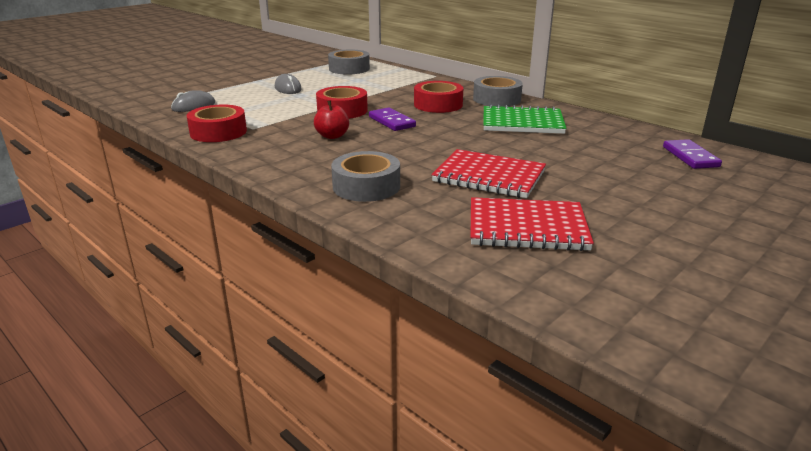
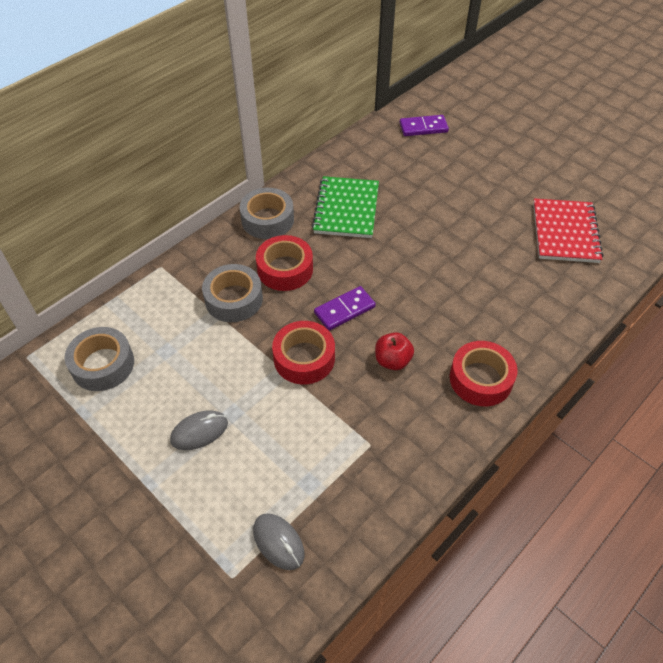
camera: 90 degrees left, 25 degrees up
(218, 132) = (386, 480): red tape -> red tape (481, 379)
(366, 186) = (515, 325): grey tape -> grey tape (234, 299)
(489, 177) = (481, 244): red notebook -> none

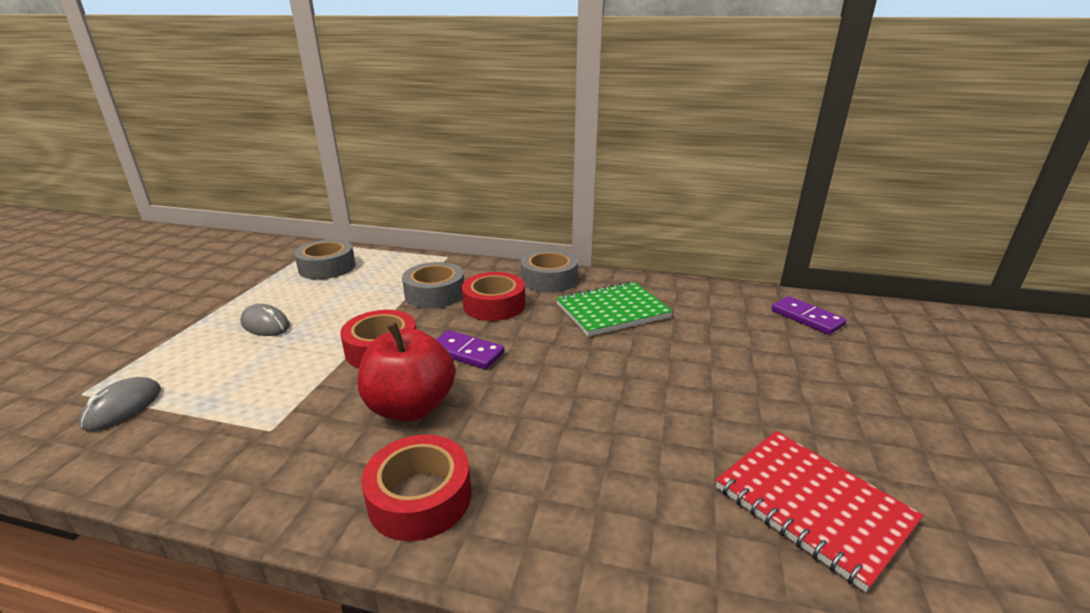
camera: 60 degrees right, 25 degrees down
(392, 360) = (411, 407): red apple -> red apple, size x1.77
(565, 232) = (812, 506): red notebook -> red notebook turned 75 degrees clockwise

